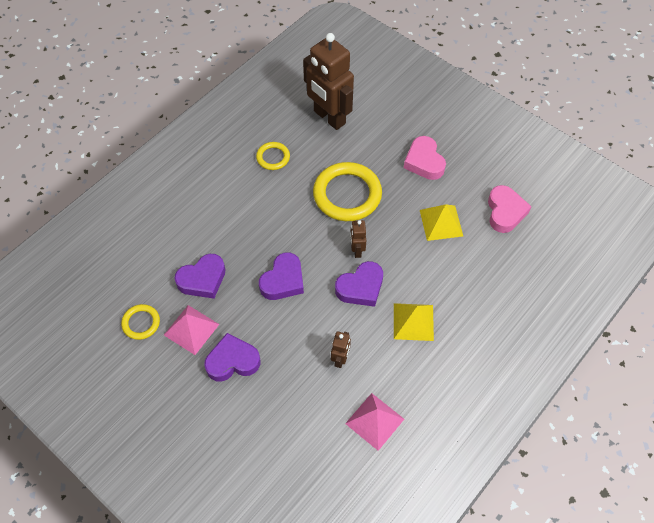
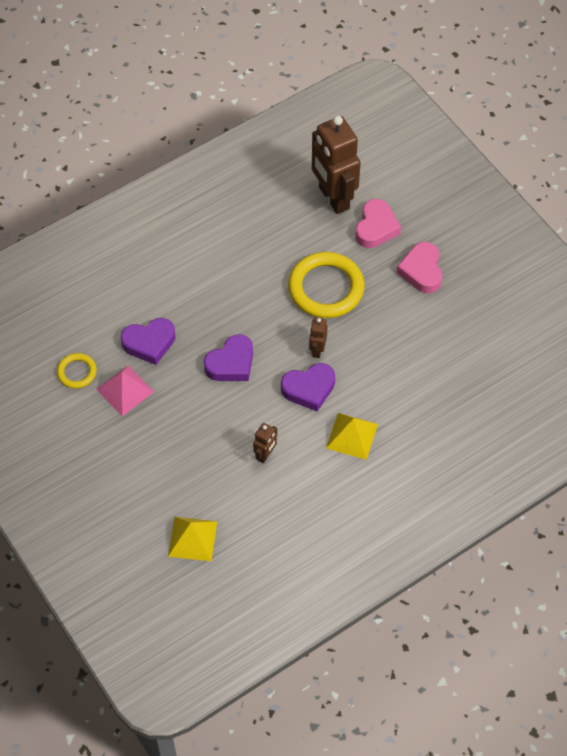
camera: 15 degrees right, 0 degrees up
(232, 361) = (157, 431): purple heart -> none
(273, 157) = (258, 230): yellow ring -> none
(375, 421) = (281, 521): pink pyramid -> none
(441, 223) = (417, 341): yellow pyramid -> yellow pyramid (192, 538)
(505, 212) = (490, 345): pink heart -> pink heart (376, 228)

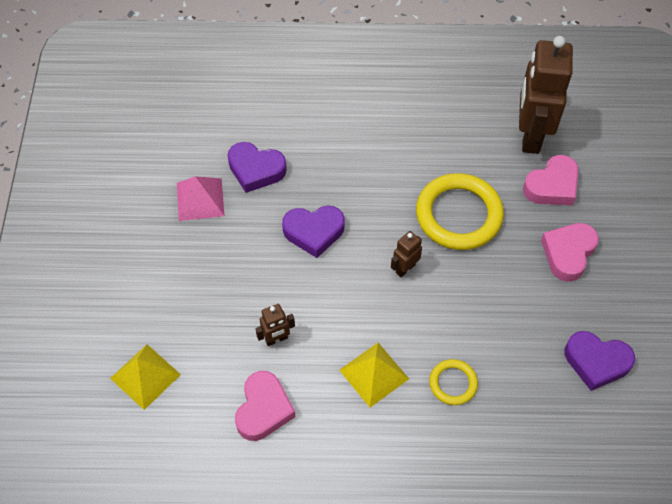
camera: 35 degrees right, 0 degrees up
(77, 372) = (173, 158): yellow ring -> yellow ring (453, 383)
(295, 507) = (263, 409): none -> pink heart
(309, 389) = (368, 301): purple heart -> purple heart (596, 362)

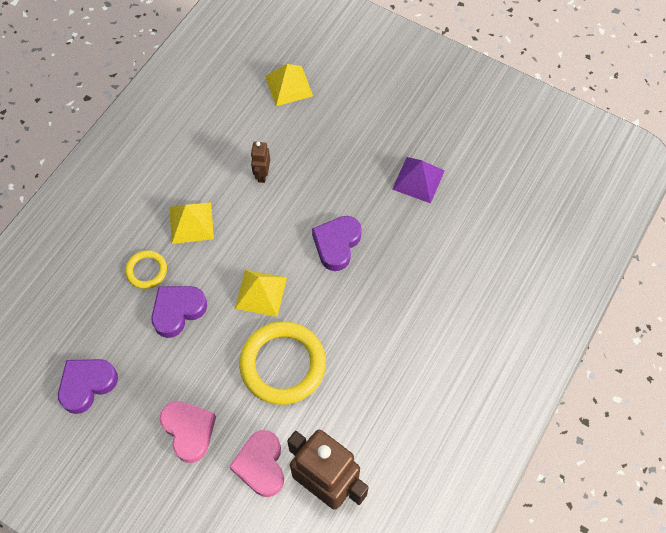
camera: 120 degrees right, 5 degrees up
(200, 199) = (418, 179): pink pyramid -> purple pyramid
(256, 170) = (424, 232): purple heart -> purple heart (178, 311)
(263, 409) = (215, 142): pink heart -> none
(405, 268) = (261, 292): brown robot -> yellow pyramid

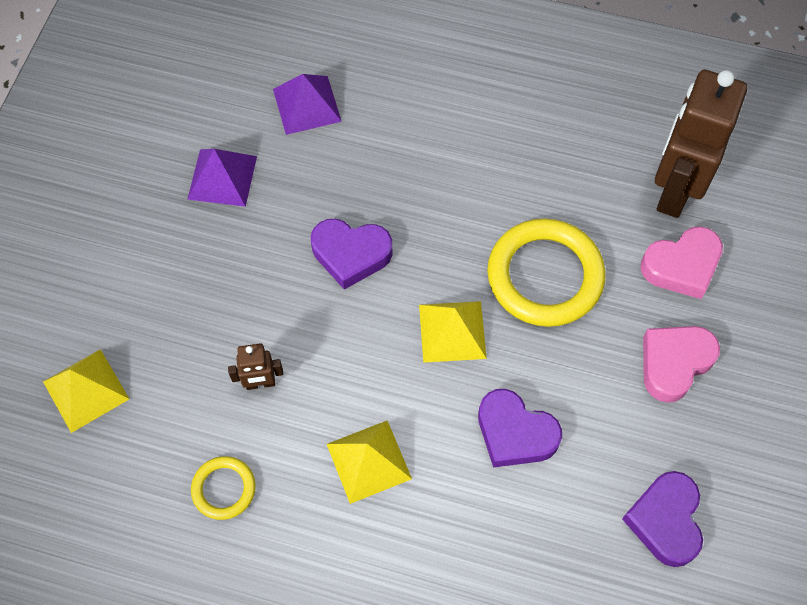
camera: 105 degrees left, 0 degrees up
(87, 385) = (665, 520): purple heart -> purple heart turned 60 degrees clockwise
(146, 271) = (466, 500): yellow ring -> yellow ring (224, 489)
(466, 243) = (307, 105): none -> purple pyramid

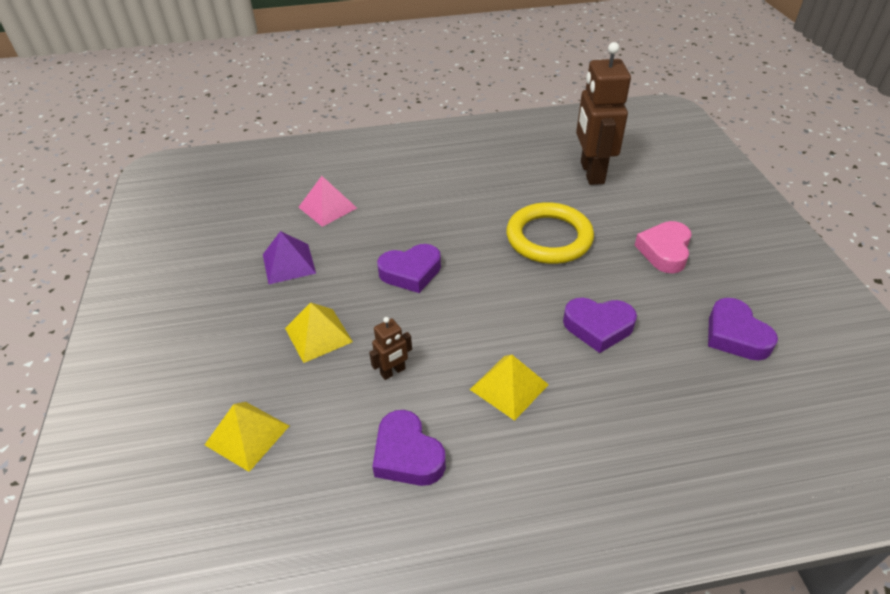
camera: 25 degrees left, 20 degrees down
(224, 489) = (407, 455): yellow ring -> purple heart
(307, 105) = (327, 207): purple pyramid -> pink pyramid
(452, 331) = (511, 287): yellow pyramid -> yellow pyramid (318, 335)
(682, 266) = (626, 204): pink heart -> none

